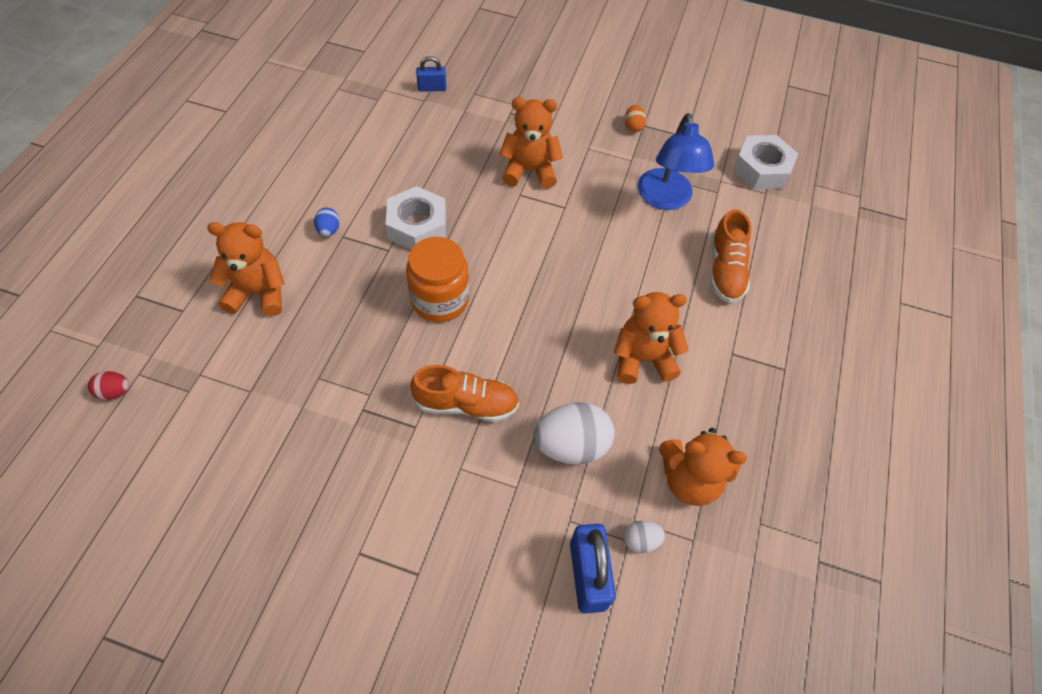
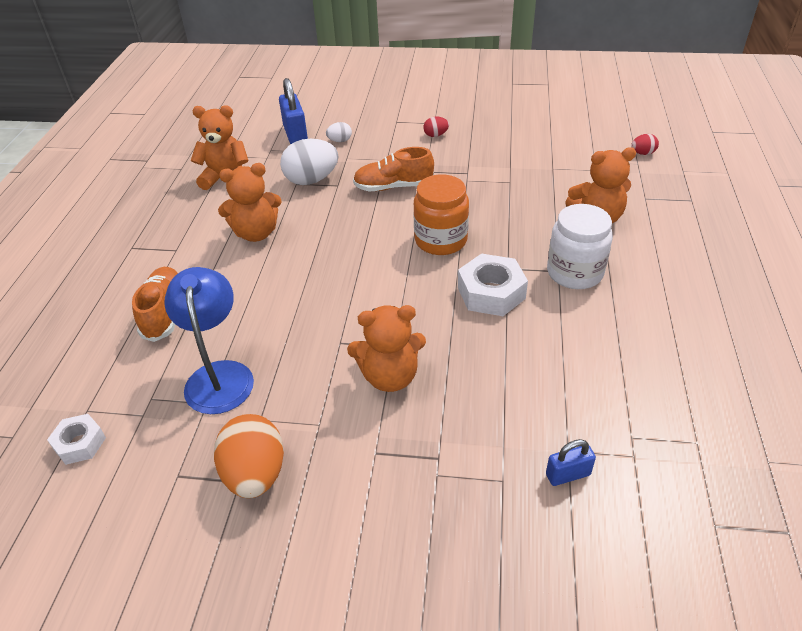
camera: 175 degrees right, 15 degrees down
(329, 230) = (574, 273): blue egg -> white jar
(370, 513) = (435, 135): none -> red egg
(633, 126) = (255, 474): orange egg -> orange egg, size x2.07
(641, 540) = (262, 151): white egg -> white egg (340, 141)
(761, 169) = (80, 443): white nut -> white nut, size x0.61

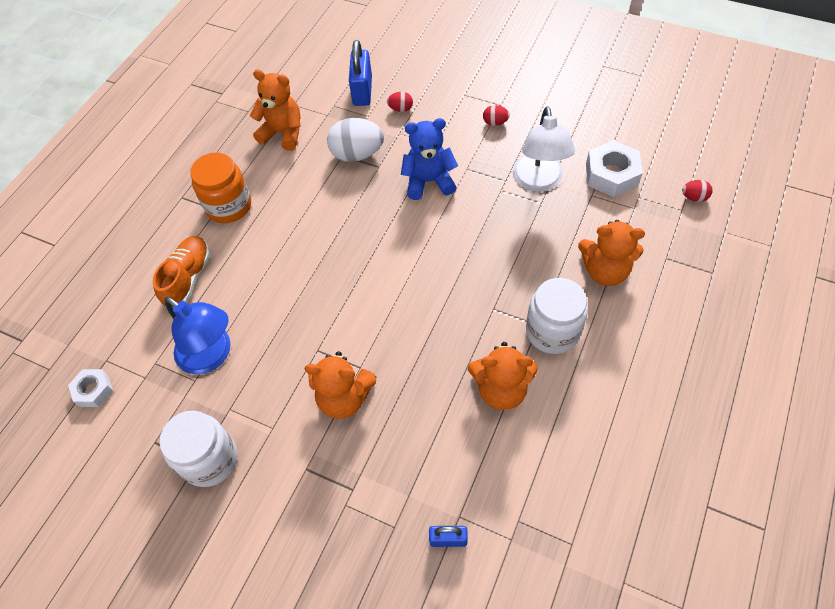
camera: 20 degrees right, 15 degrees up
(219, 375) = (212, 356): blue lamp -> blue lamp turned 120 degrees clockwise
(255, 474) = (210, 459): orange egg -> white jar
(256, 233) = (288, 208): orange teddy bear -> orange teddy bear (501, 389)
(340, 141) = (401, 109): white egg -> red egg
(393, 186) = (429, 181): orange shoe -> blue teddy bear
(440, 240) = (446, 259): orange jar -> orange jar (229, 206)
(491, 293) = (466, 333): white nut -> white nut (611, 175)
(499, 168) = (539, 181): none -> white lamp

